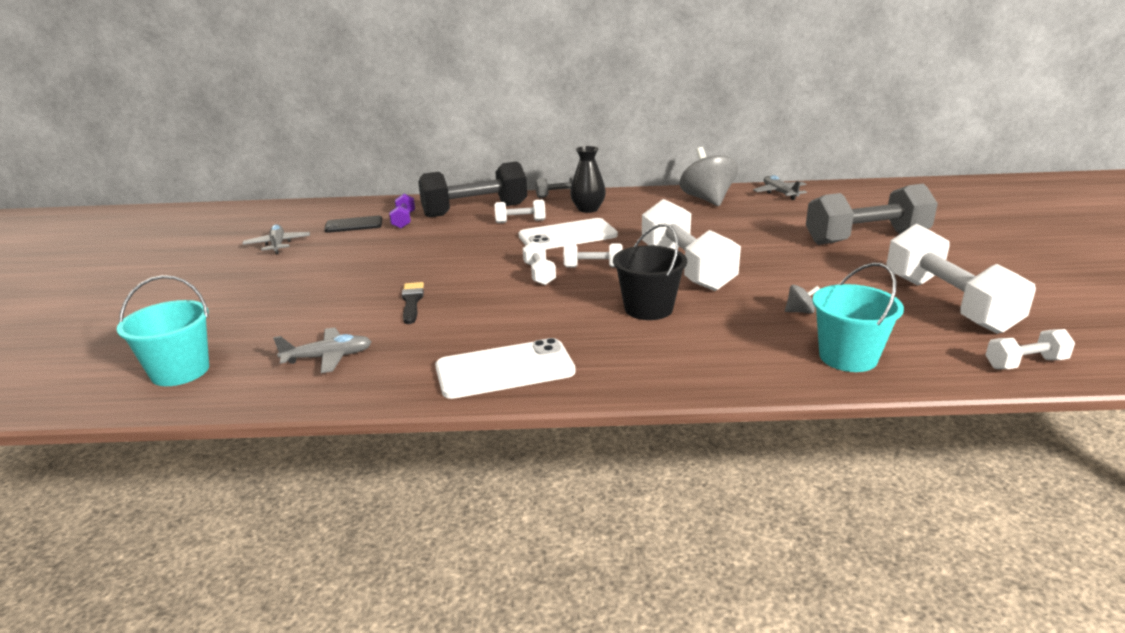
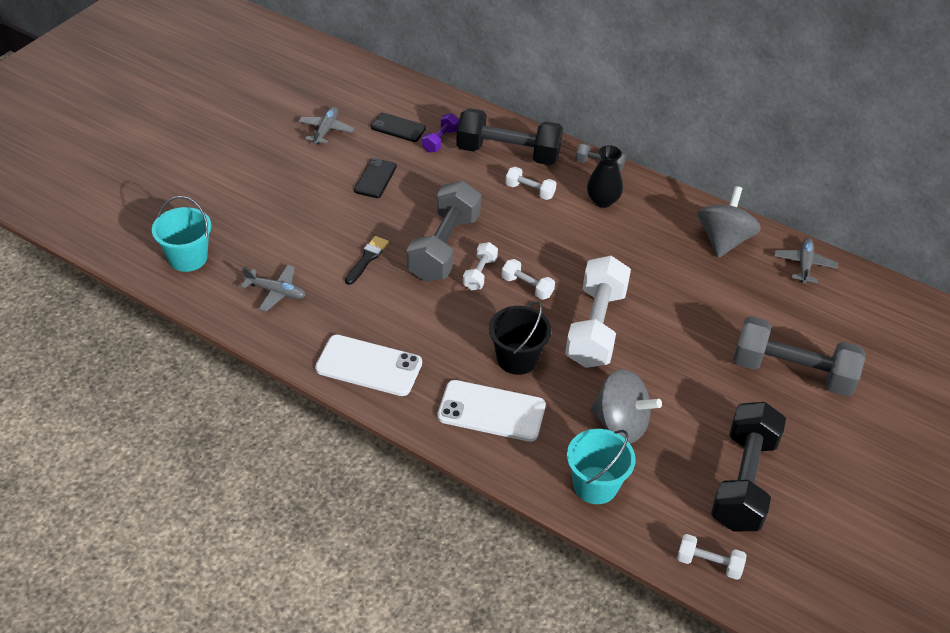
camera: 30 degrees right, 20 degrees up
(363, 255) = (375, 178): none -> black phone
(484, 271) = (444, 247): none -> grey dumbbell
(567, 236) = (548, 233): white phone -> white phone (491, 411)
(800, 311) = (620, 424): grey spinning top -> grey spinning top, size x2.43
(947, 303) = (743, 481): white dumbbell -> black dumbbell

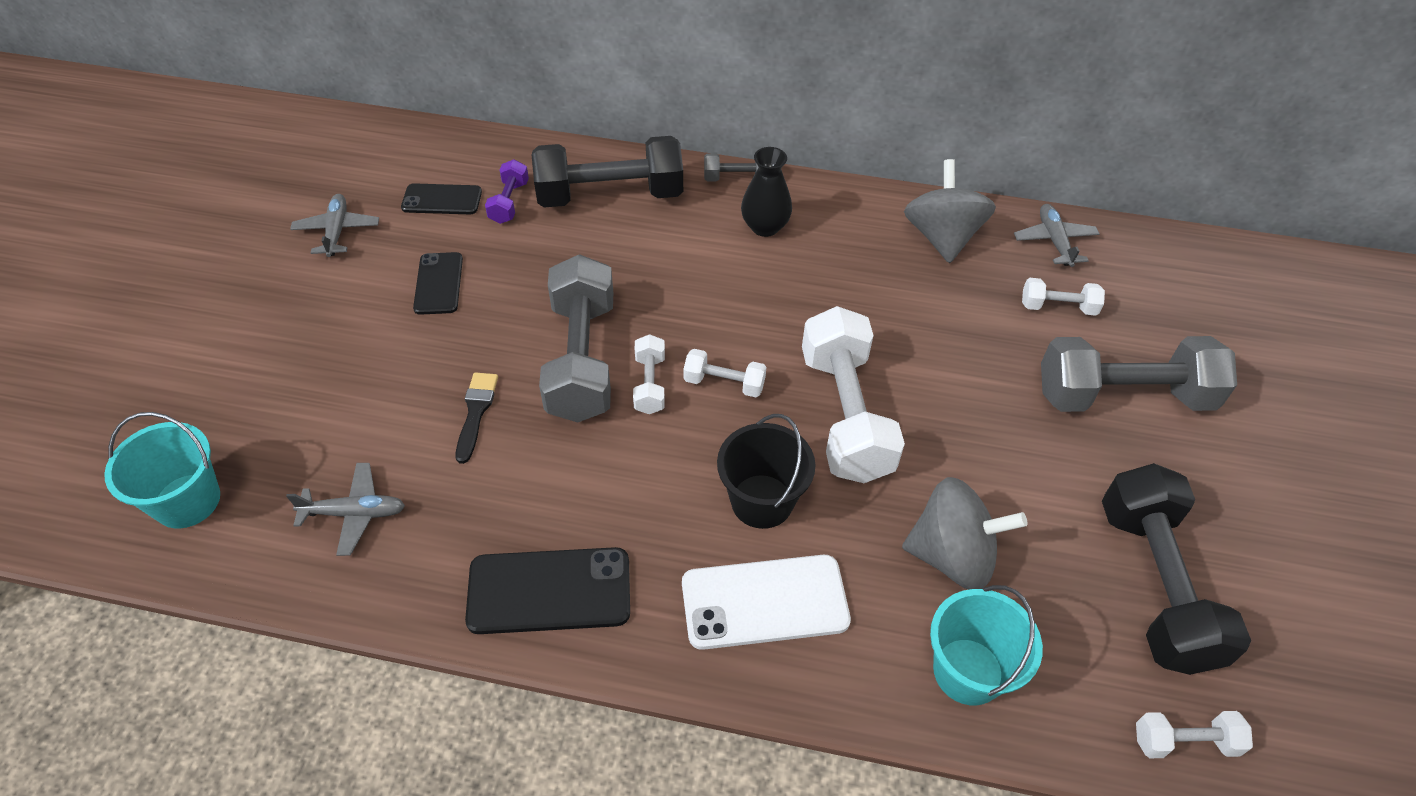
camera: 20 degrees left, 5 degrees up
(369, 366) = (549, 591): white phone -> black phone
(530, 191) = (663, 240): white dumbbell -> white dumbbell (1058, 307)

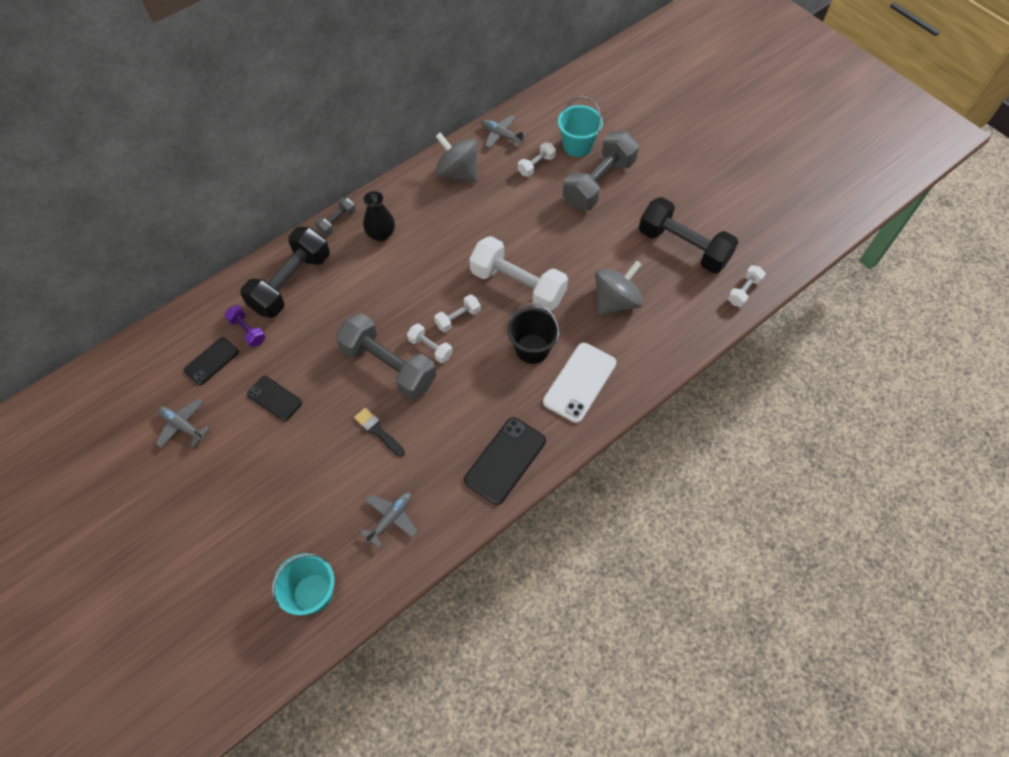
camera: 50 degrees left, 10 degrees up
(968, 671) = (665, 335): turquoise bucket -> turquoise bucket (577, 146)

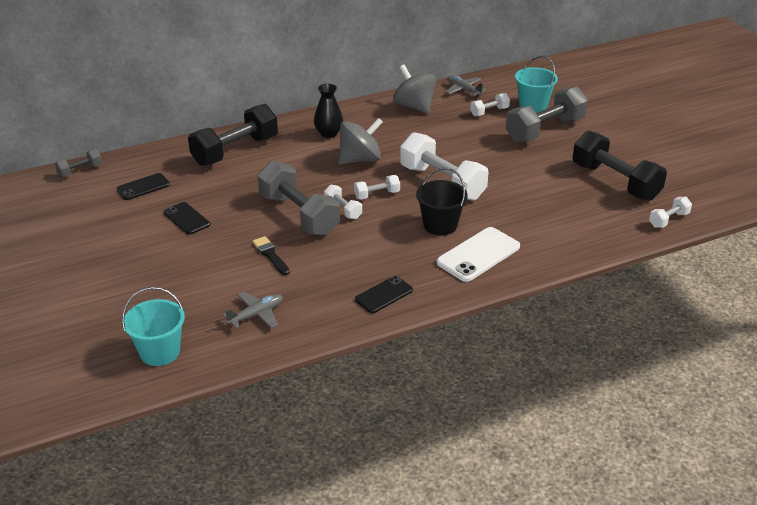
camera: 15 degrees right, 25 degrees down
(183, 425) = (98, 222): grey plane -> none
(247, 331) = (183, 174): purple dumbbell -> none
(337, 222) = (293, 121): grey dumbbell -> grey dumbbell (80, 171)
(505, 460) = (384, 295): black phone -> black phone, size x0.63
(615, 301) = (534, 207): grey spinning top -> grey spinning top (360, 159)

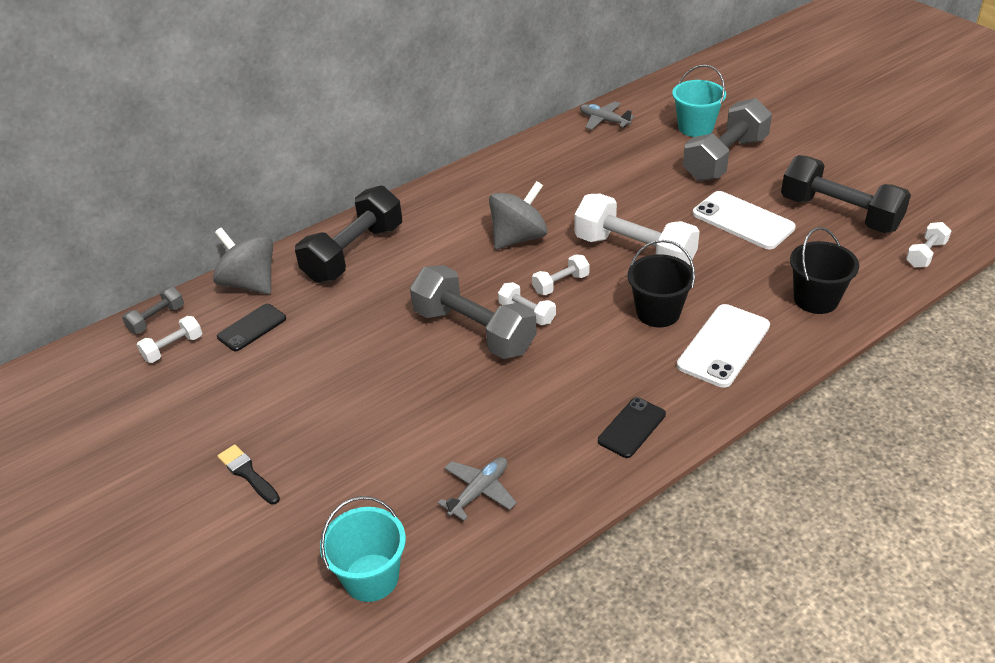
camera: 10 degrees left, 5 degrees up
(186, 218) = (328, 364): black phone -> none
(270, 255) = (461, 397): black brush -> black brush (247, 473)
(329, 133) = (463, 208): black vase -> none
(414, 106) = (554, 153): grey spinning top -> grey spinning top (250, 283)
(489, 112) = (648, 145): white dumbbell -> white dumbbell (173, 348)
(536, 175) = (743, 221): none -> white phone
(565, 236) = (816, 299): none -> black bucket

